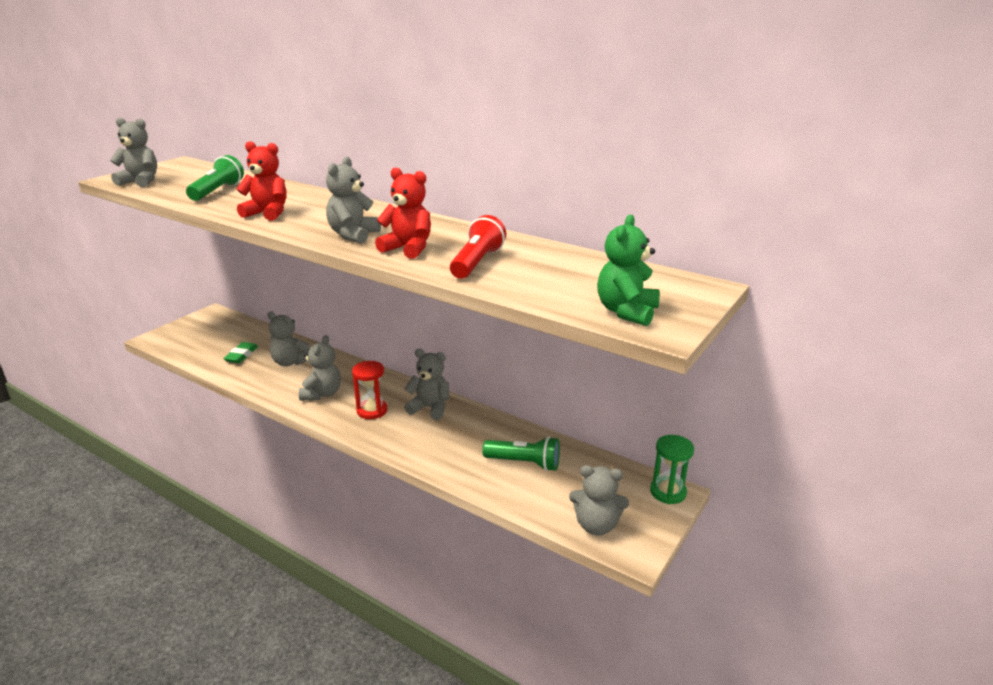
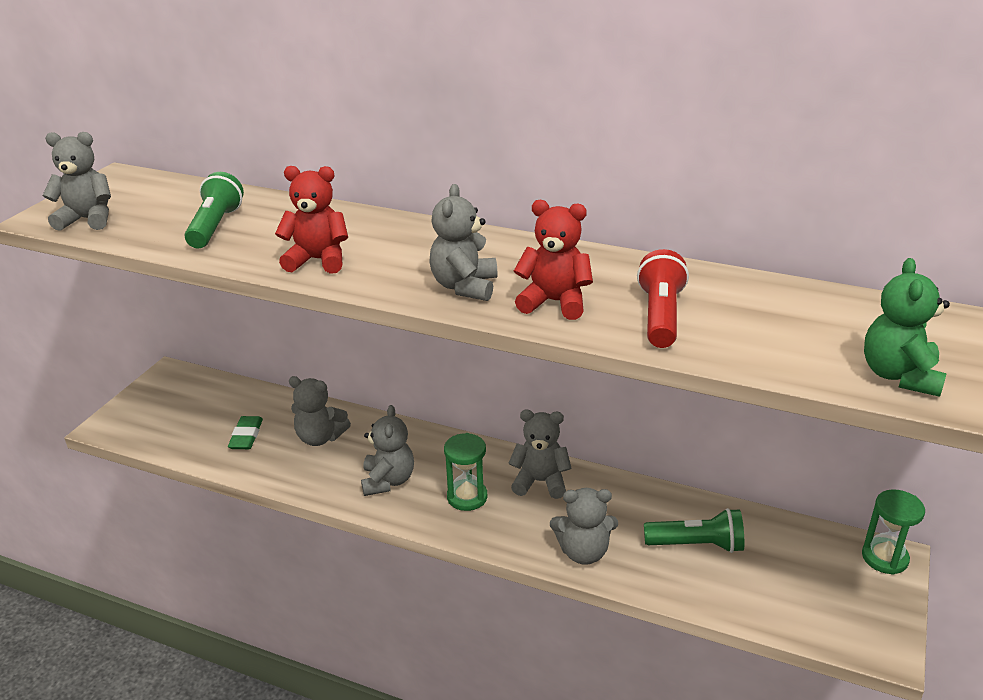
camera: 10 degrees left, 5 degrees up
(372, 411) = (467, 497): red hourglass -> green hourglass
(596, 525) = (823, 619): grey teddy bear -> grey teddy bear (583, 552)

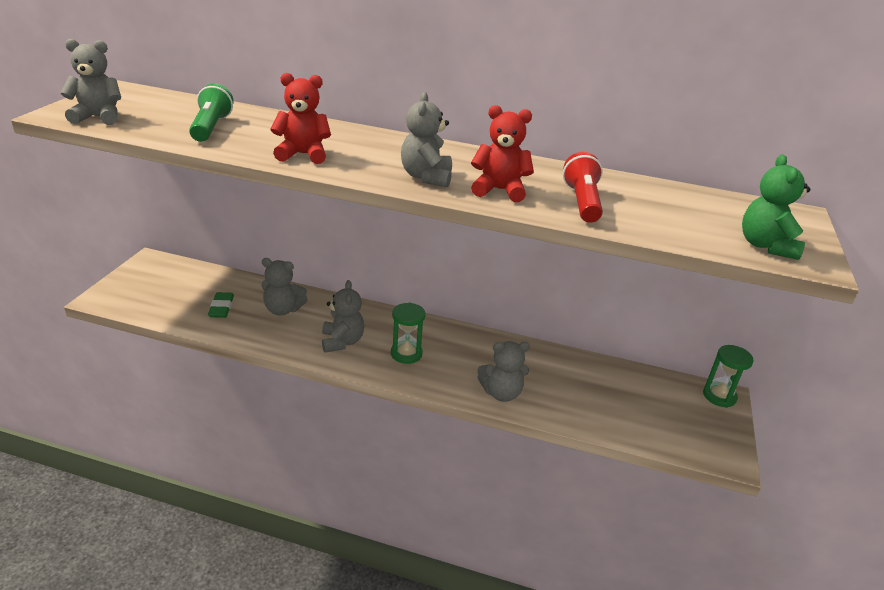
camera: 10 degrees left, 0 degrees up
(540, 482) = (461, 343): grey teddy bear -> none
(696, 544) = (584, 387): green flashlight -> none

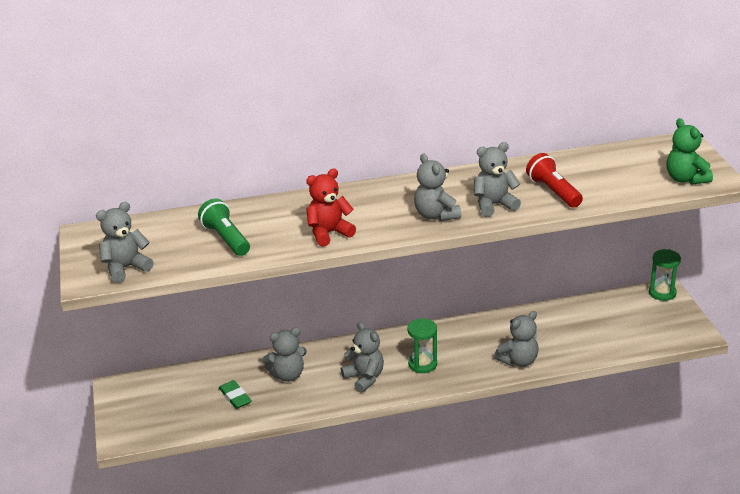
camera: 25 degrees left, 0 degrees up
(499, 190) = (494, 205): red teddy bear -> grey teddy bear

